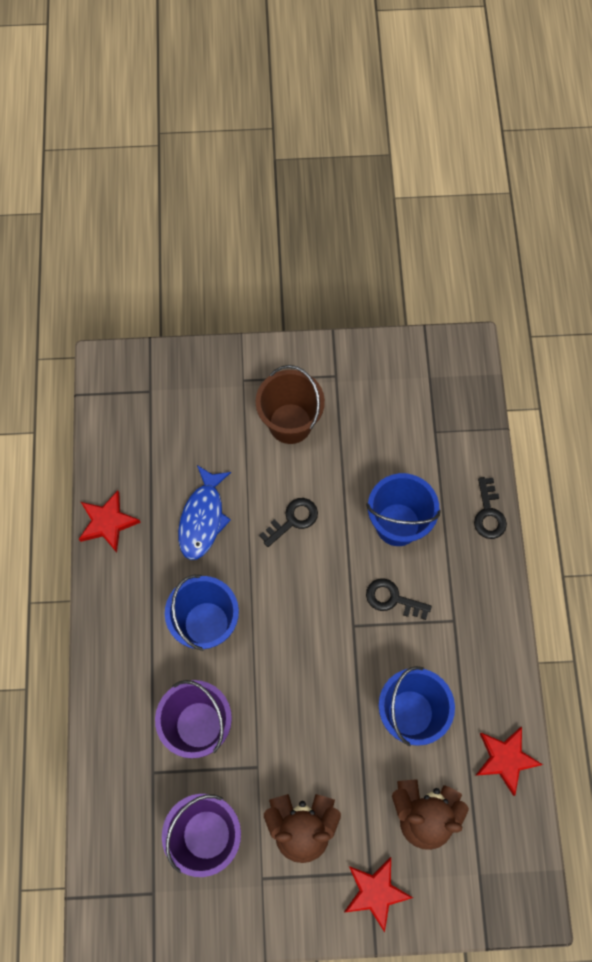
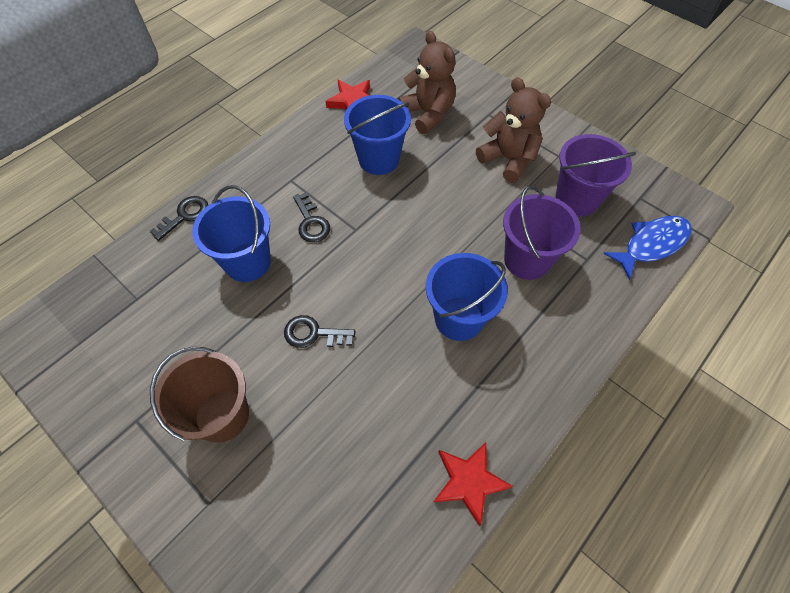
camera: 135 degrees left, 10 degrees down
(203, 518) = (381, 403): blue fish -> blue fish (651, 244)
(375, 892) = (495, 105): red star -> none

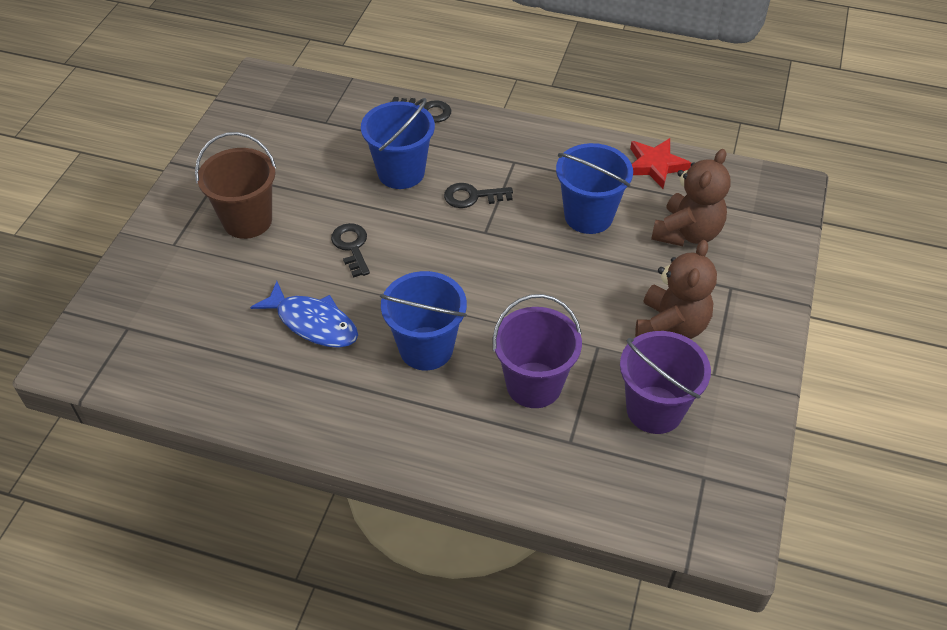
camera: 65 degrees right, 10 degrees down
(311, 222) = (472, 196): black key -> black key turned 45 degrees clockwise
(469, 482) = (259, 409): red star -> none
(651, 244) = (634, 504): blue fish -> blue fish (313, 323)

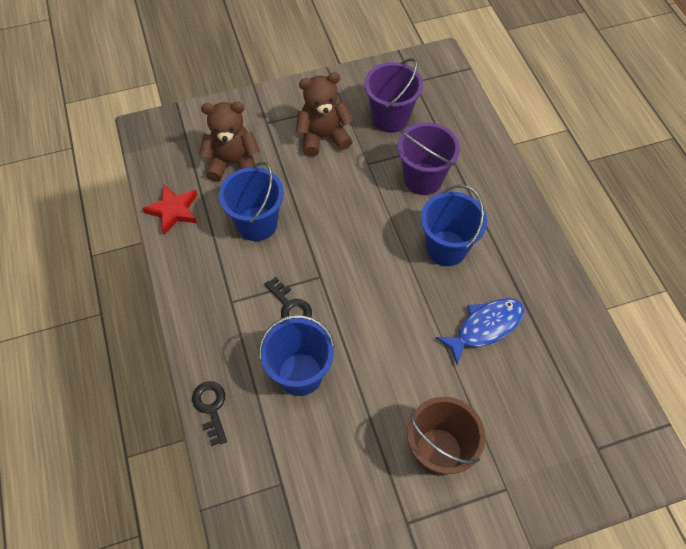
camera: 125 degrees left, 10 degrees up
(313, 323) = (485, 327): blue fish -> blue fish turned 60 degrees clockwise
(352, 247) = (402, 353): black key -> none

